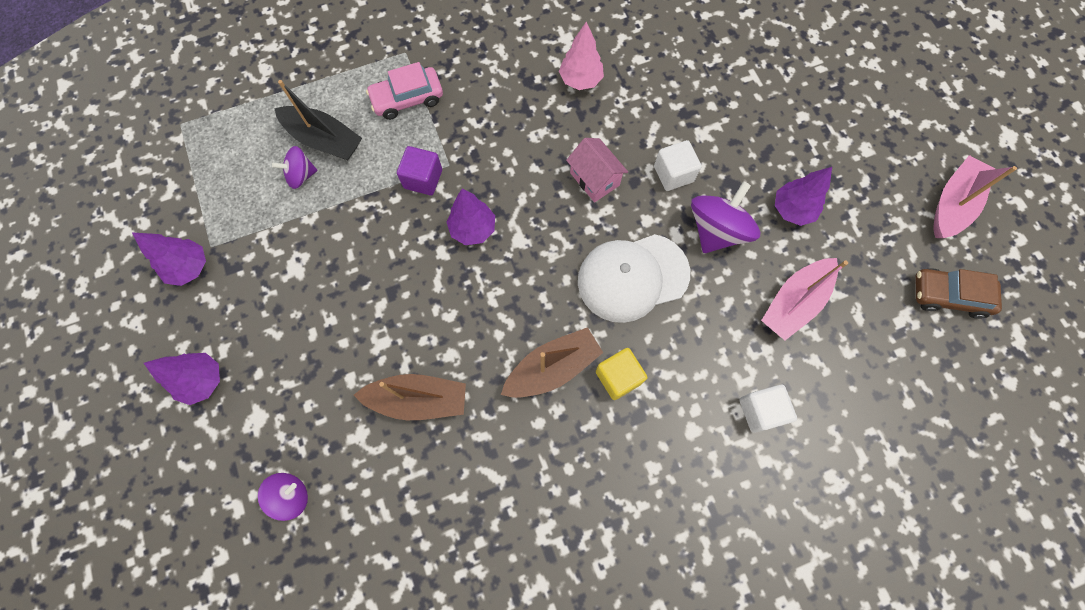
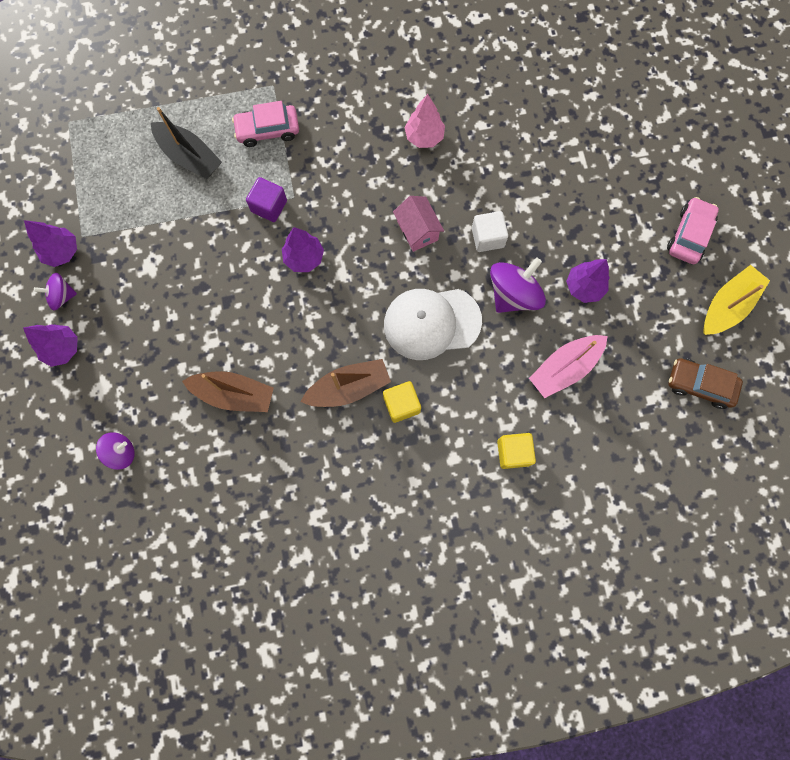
camera: 10 degrees right, 5 degrees up
(301, 175) = (165, 186): purple spinning top -> purple spinning top (62, 296)
(760, 411) = (513, 452): white cube -> yellow cube
(889, 137) = (689, 235): none -> pink car
(952, 204) = (727, 305): pink boat -> yellow boat

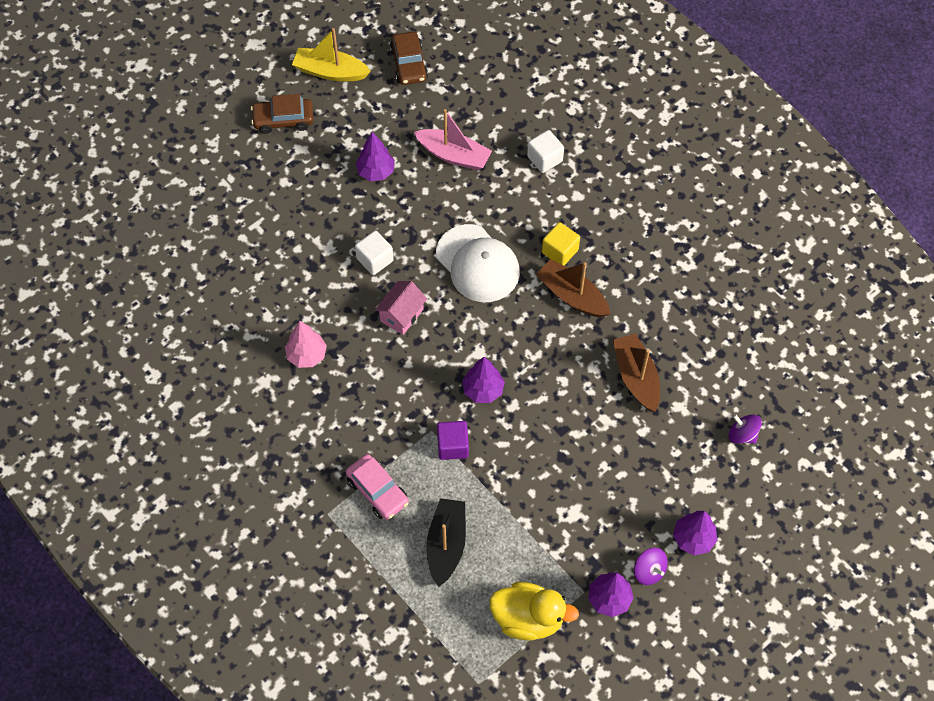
camera: 120 degrees left, 15 degrees down
(90, 183) = (528, 618): none -> yellow duck
(513, 294) = (414, 218): purple spinning top -> none
(513, 452) = (545, 159): yellow cube -> white cube
(689, 235) = (283, 120): pink car -> brown car

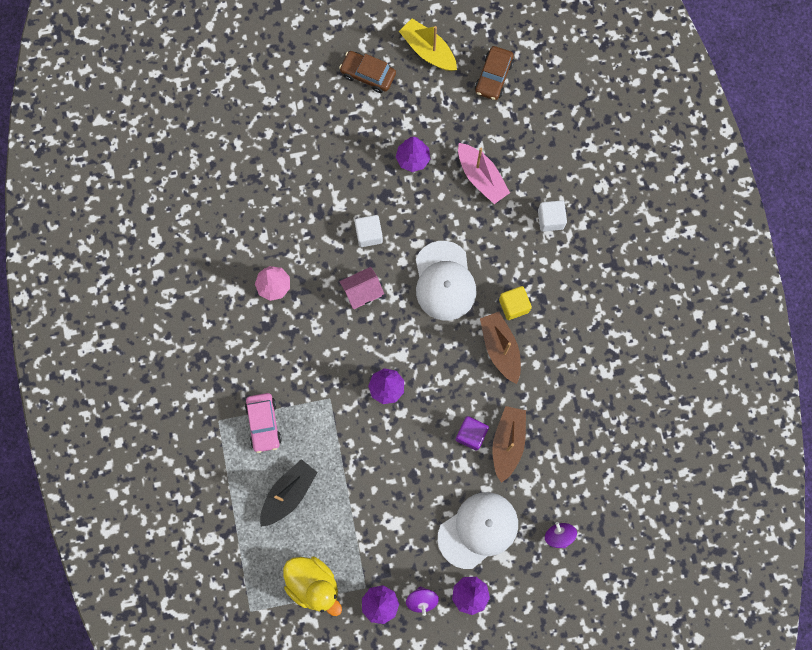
camera: 30 degrees right, 15 degrees up
(452, 446) = (338, 419): purple cube -> purple cube (471, 434)
(661, 473) = (478, 530): none -> white cap

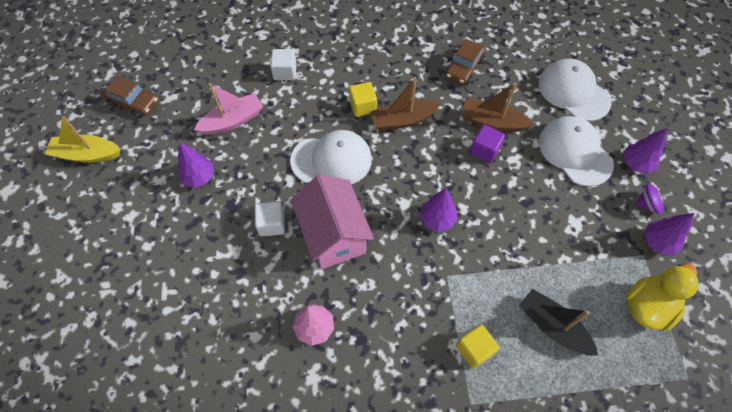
camera: 85 degrees left, 15 degrees down
(264, 423) = (474, 349): pink car -> yellow cube
(362, 292) = (333, 235): pink house -> pink house, size x1.83
(368, 75) = (93, 212): brown car -> brown car (464, 68)
(428, 51) = (87, 154): yellow boat -> yellow boat turned 45 degrees clockwise
(559, 535) = (573, 92): purple spinning top -> white cap

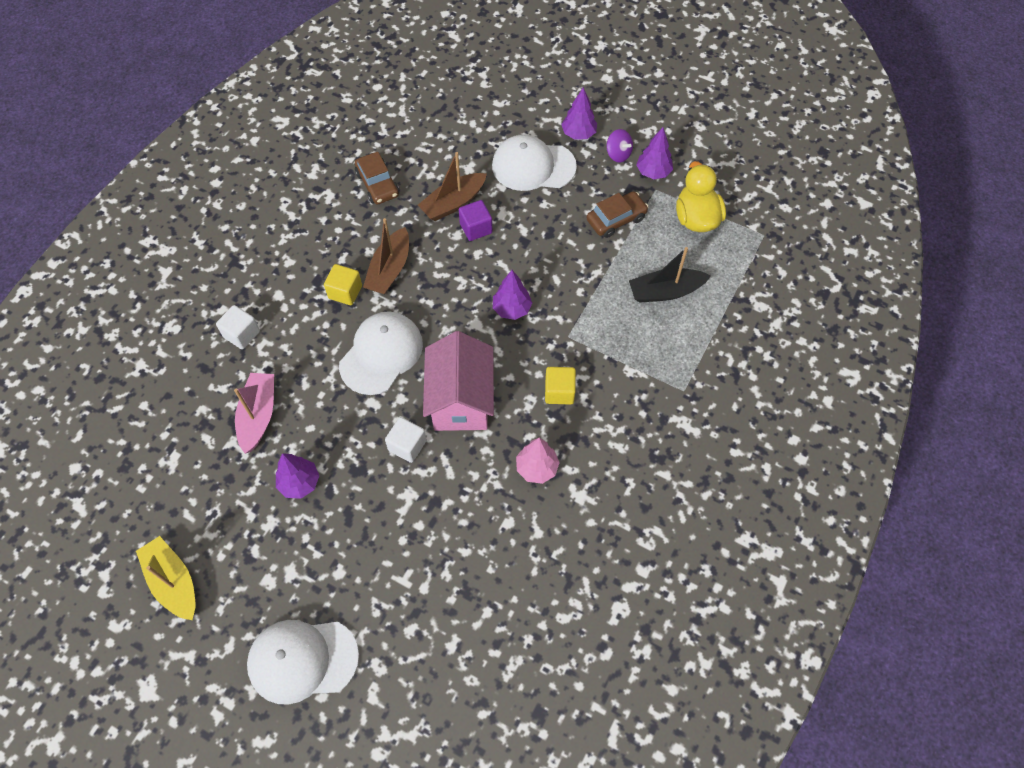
camera: 55 degrees left, 0 degrees up
(87, 154) = (173, 582): yellow boat -> yellow boat turned 105 degrees clockwise
(134, 102) = (145, 500): brown car -> brown car (616, 219)
(333, 235) = (461, 400): pink house -> pink house turned 75 degrees clockwise
(474, 349) = (643, 358): yellow cube -> yellow cube (559, 392)
(573, 92) = (476, 124): white cap -> white cap (302, 660)
(647, 204) = (618, 154): purple spinning top -> purple spinning top turned 105 degrees clockwise

